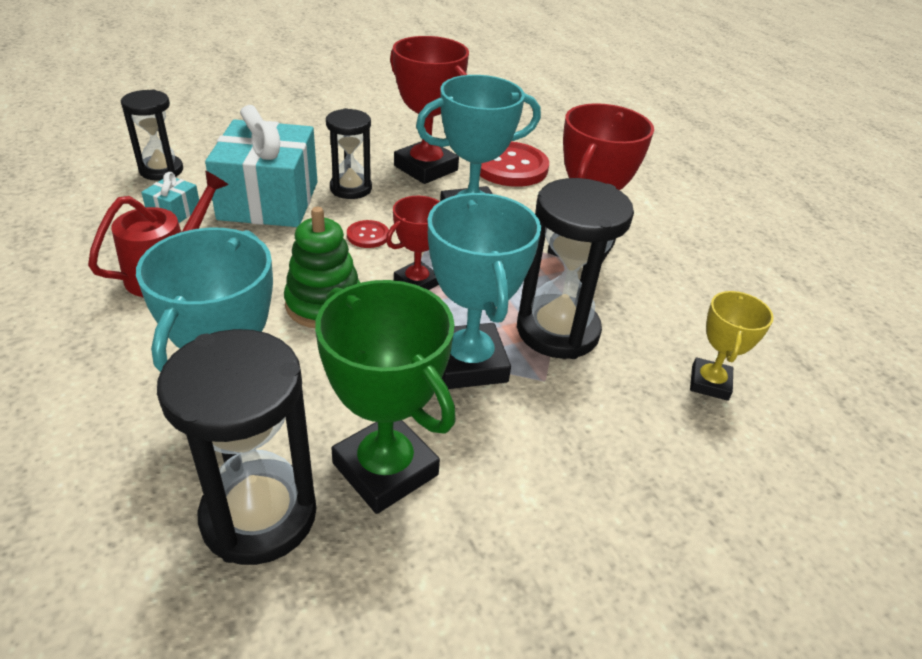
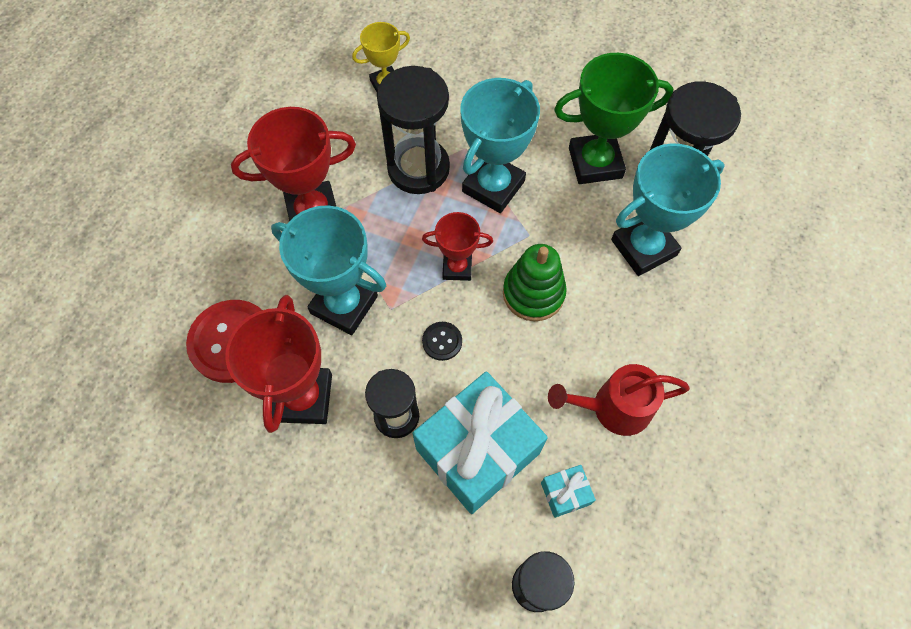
camera: 130 degrees left, 25 degrees up
(368, 235) = (442, 341): red button -> black button
(385, 469) = (595, 163): green trophy -> green trophy turned 75 degrees clockwise

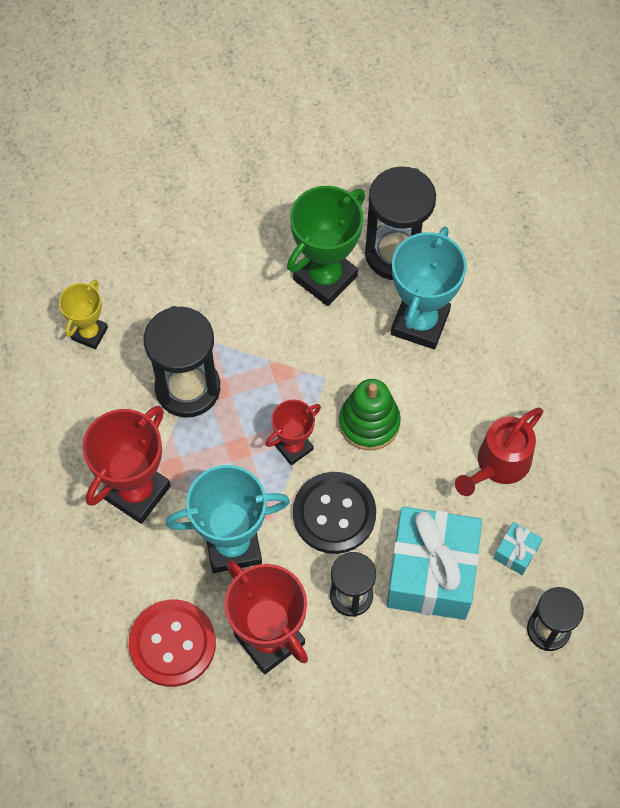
camera: 40 degrees left, 0 degrees up
(442, 341) = (334, 514): black button -> black button, size x2.13
(493, 186) = (262, 358): turquoise trophy -> none

